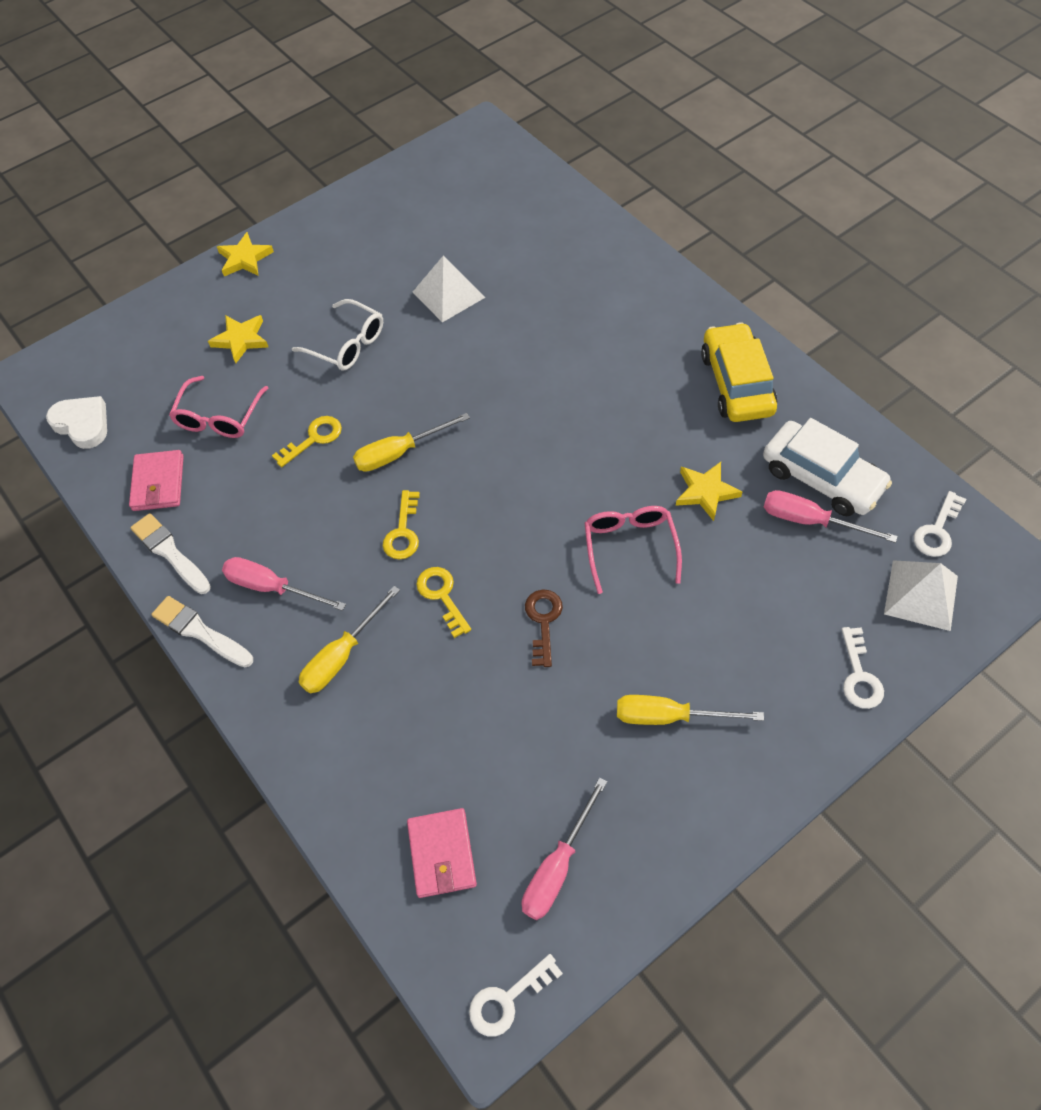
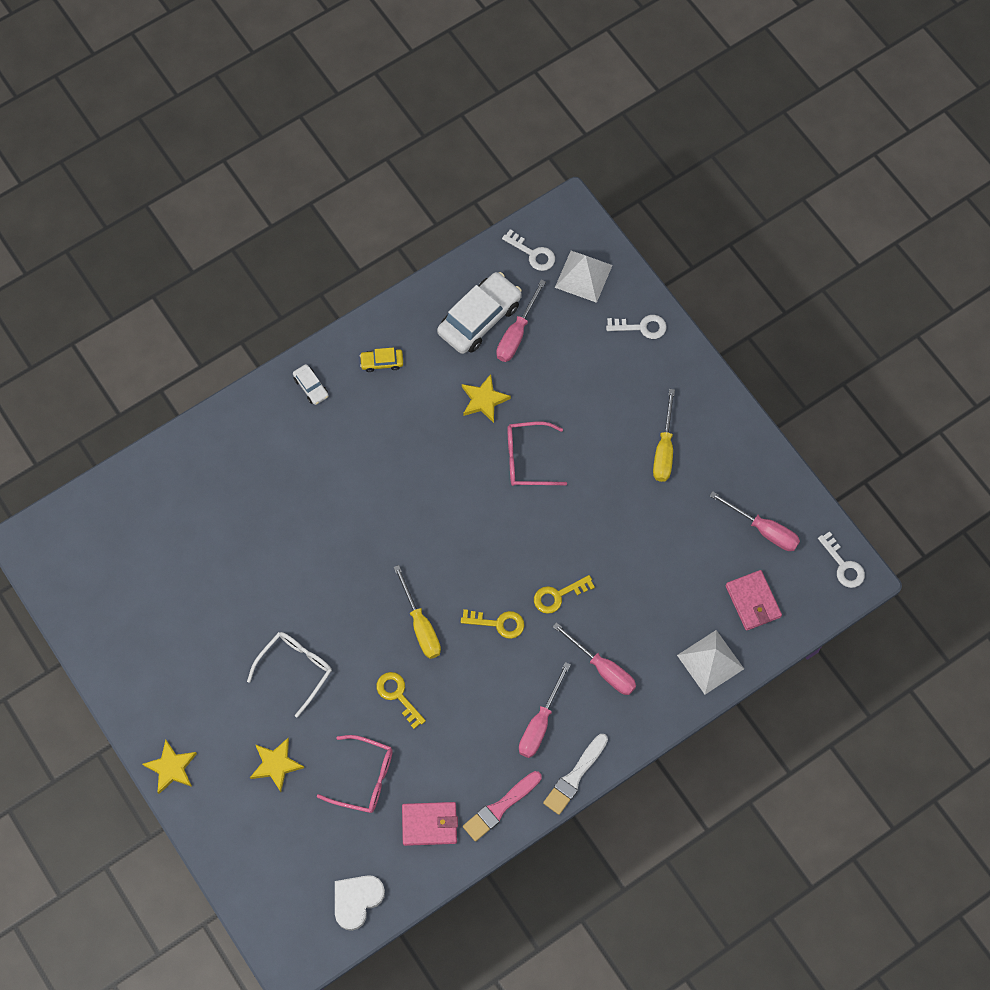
camera: 90 degrees left, 10 degrees up
(170, 552) = (500, 807): white brush -> pink brush
(342, 655) = (602, 668): yellow screwdriver -> pink screwdriver
(442, 854) = (753, 601): pink wallet -> pink wallet turned 75 degrees clockwise
(448, 294) = (249, 581): white pyramid -> white pyramid (710, 662)
(543, 621) = (585, 525): brown key -> none
(690, 321) = (311, 387): none -> white car
(736, 383) = (382, 362): yellow car -> yellow car, size x0.47

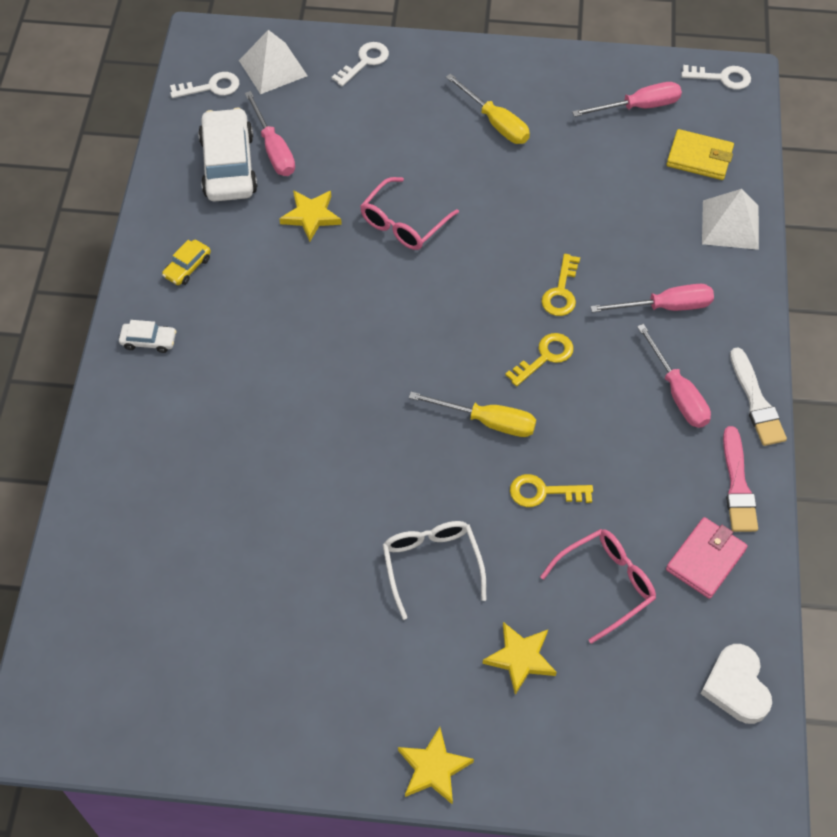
camera: 50 degrees left, 10 degrees down
(753, 601) = (699, 157): pink wallet -> yellow wallet

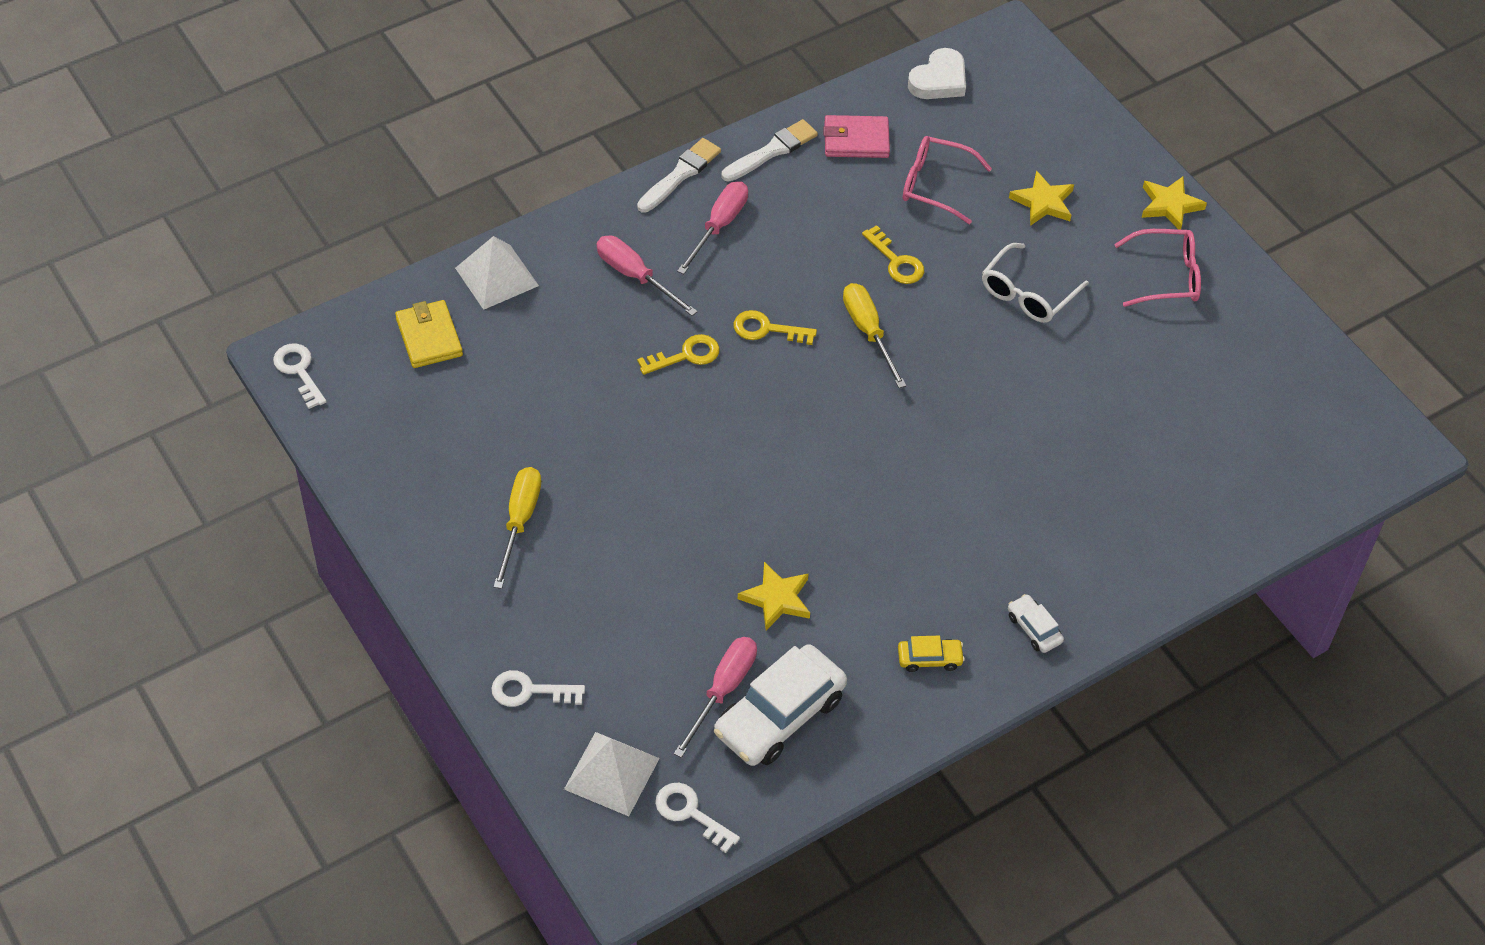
camera: 130 degrees left, 5 degrees down
(403, 223) = (716, 518): pink glasses -> pink glasses (1166, 276)
(638, 107) = (398, 417): pink screwdriver -> none
(737, 485) = (772, 151): pink brush -> white brush

